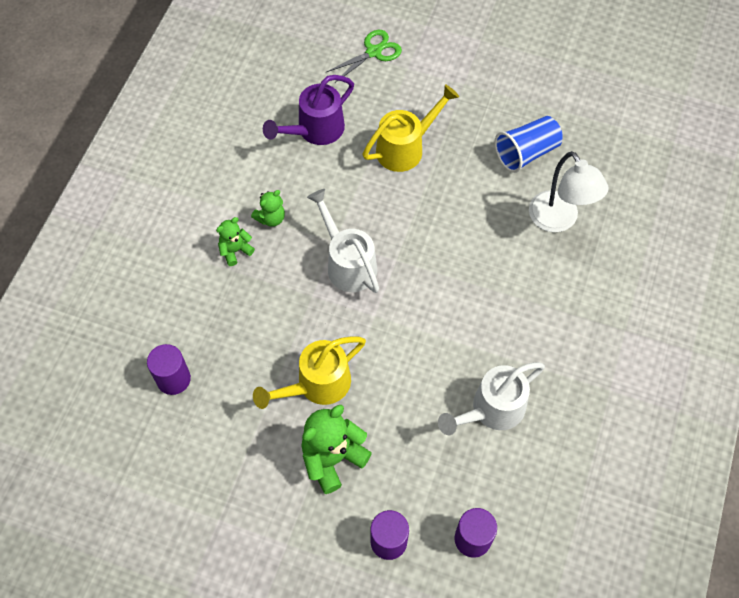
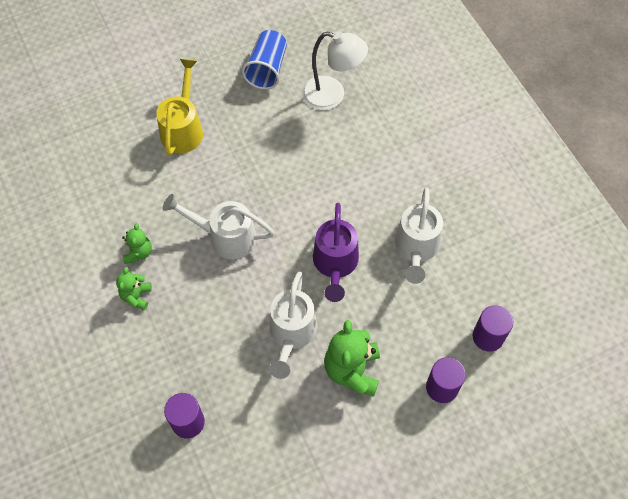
camera: 45 degrees left, 0 degrees up
(315, 130) = (105, 167): purple watering can -> purple watering can (335, 264)
(317, 385) = (291, 334): yellow watering can -> white watering can
(373, 52) = (90, 81): green scissors -> none

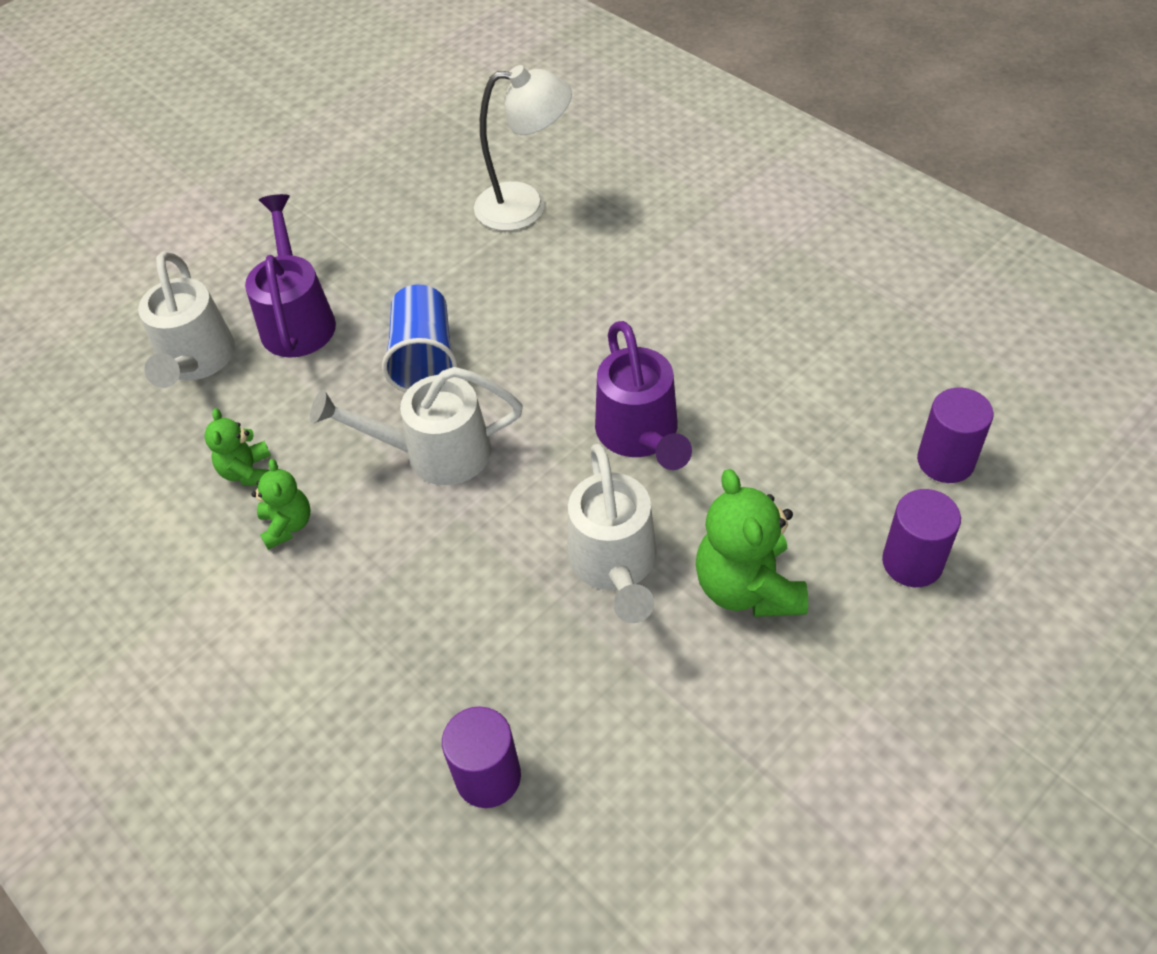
camera: 15 degrees left, 10 degrees down
(136, 296) = (309, 596): green teddy bear -> green teddy bear (247, 472)
(183, 128) = (297, 319): yellow watering can -> purple watering can
(267, 69) = (405, 201): blue cup -> blue cup (424, 358)
(416, 248) = (762, 371): white watering can -> white watering can (196, 361)

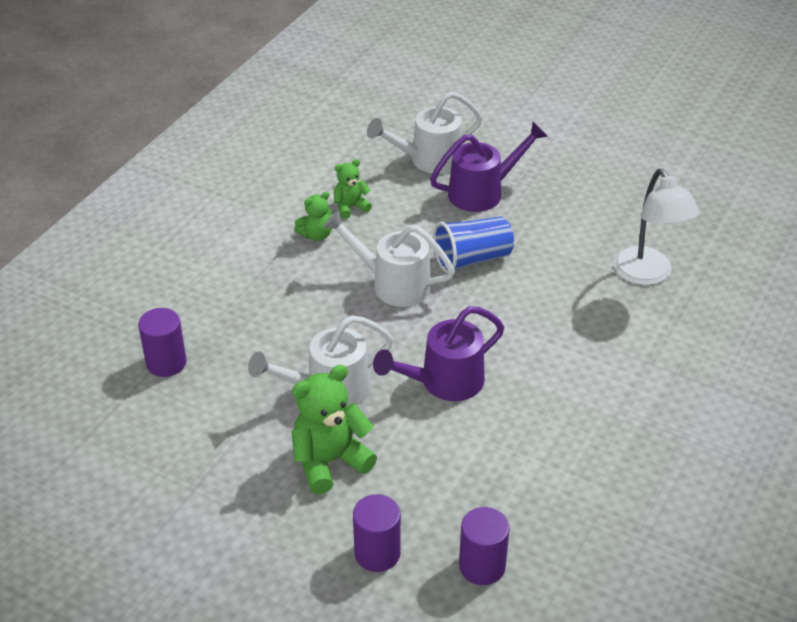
camera: 70 degrees right, 10 degrees down
(434, 453) = (392, 284): white watering can -> white watering can turned 45 degrees counterclockwise

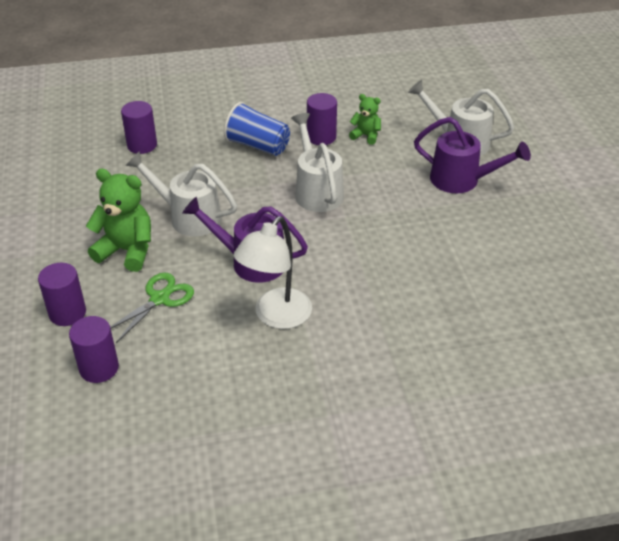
camera: 50 degrees right, 0 degrees up
(316, 235) = (321, 137): green teddy bear -> purple cylinder
(428, 473) = (159, 299): none -> green scissors
(472, 259) = (387, 211): blue cup -> blue cup (258, 145)
(647, 275) = (487, 305): white lamp -> white lamp (276, 316)

